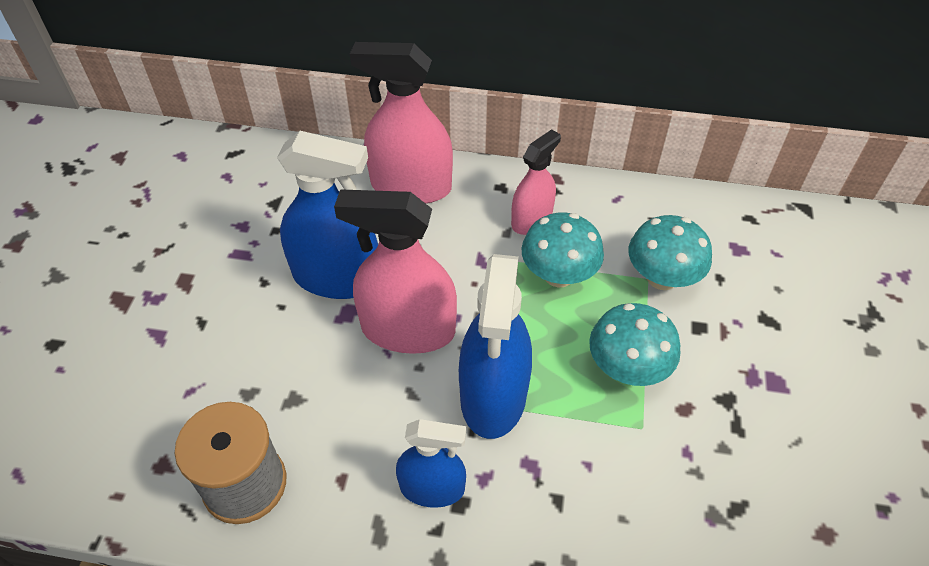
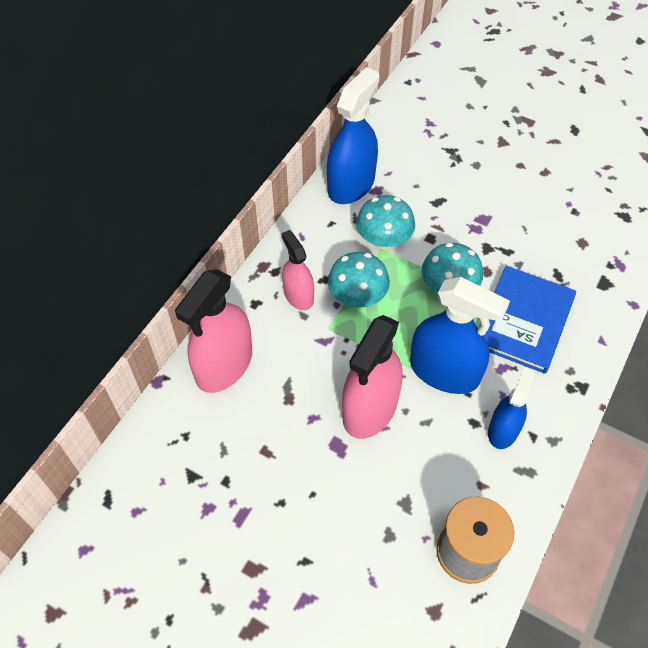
camera: 70 degrees left, 5 degrees up
(337, 277) = (299, 445): blue spray bottle -> blue spray bottle (351, 184)
(624, 476) = (523, 321): none -> blue book

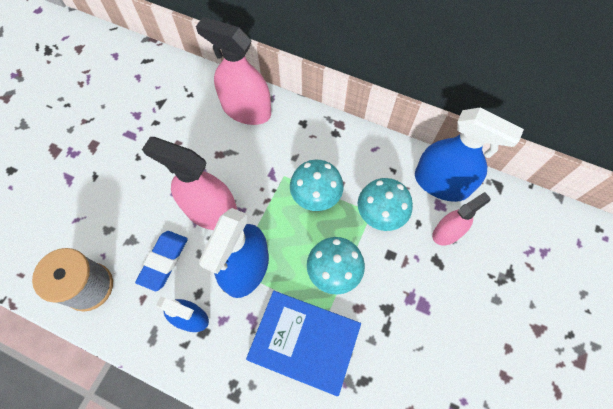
camera: 85 degrees right, 10 degrees up
(298, 295) = (313, 152): pink spray bottle -> pink spray bottle (447, 232)
(434, 462) = (164, 261): none -> blue eraser

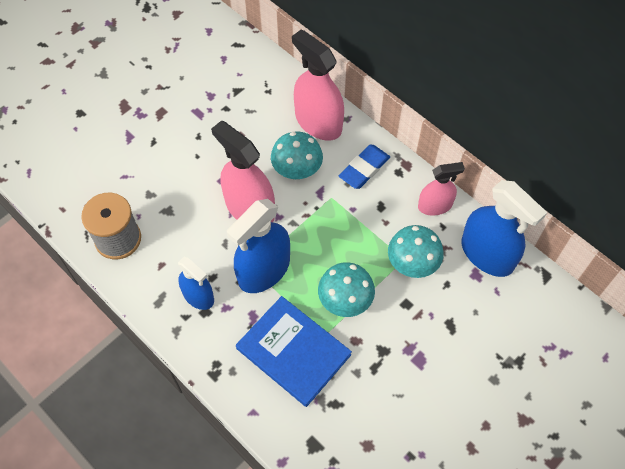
camera: 20 degrees right, 5 degrees down
(164, 261) = (191, 239): blue eraser -> blue eraser (364, 169)
(316, 196) = (355, 226): turquoise mushroom -> turquoise mushroom (297, 170)
(447, 232) = (472, 302): pink spray bottle -> pink spray bottle (435, 206)

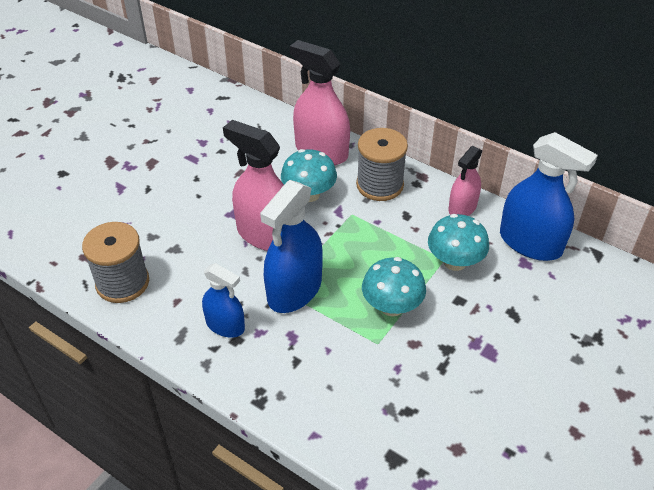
camera: 10 degrees left, 15 degrees down
(293, 352) = (346, 365): blue book -> none
(364, 169) = (379, 185): blue eraser -> grey spool
(435, 206) = (462, 207): pink spray bottle -> pink spray bottle turned 150 degrees clockwise

